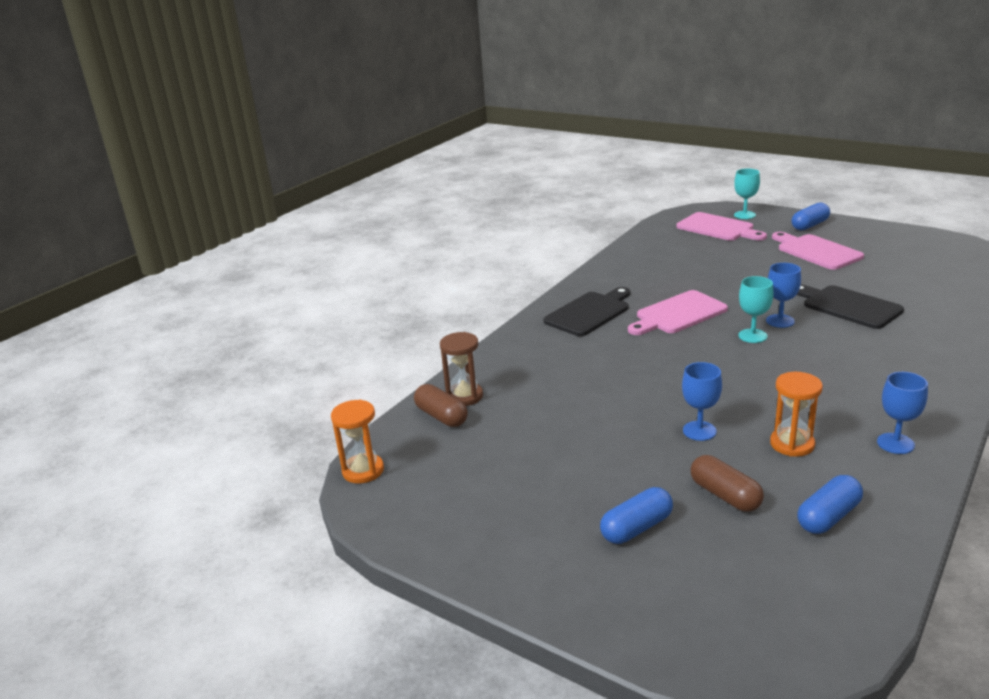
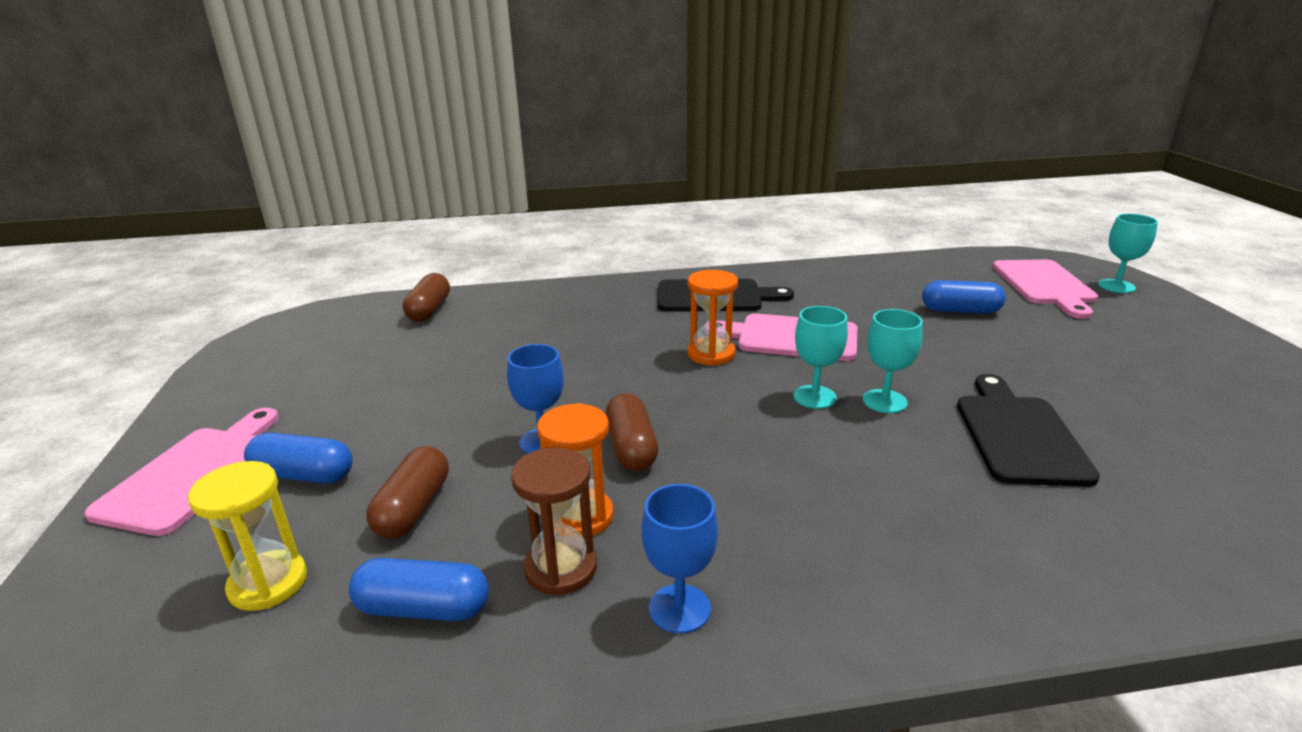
camera: 45 degrees right, 0 degrees up
(363, 471) = (311, 315): orange hourglass -> orange hourglass (711, 354)
(464, 396) = (475, 306): brown hourglass -> brown hourglass (561, 568)
(740, 406) = (631, 448): none -> brown capsule
(753, 566) = (268, 583): none -> yellow hourglass
(780, 321) = (884, 401): blue goblet -> turquoise goblet
(809, 225) = (1192, 331): blue capsule -> blue capsule (960, 311)
(816, 251) = (1128, 360): pink cutting board -> pink cutting board (193, 474)

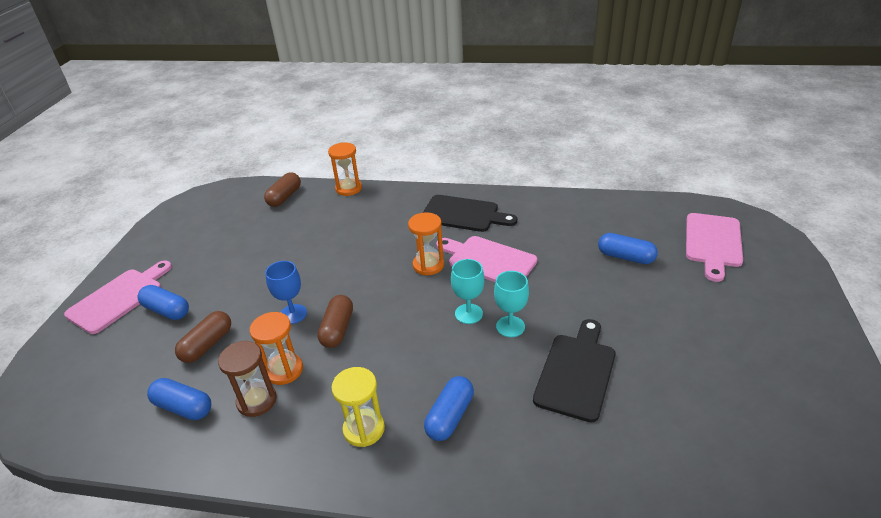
camera: 20 degrees right, 10 degrees up
(268, 583) = (125, 374): yellow hourglass -> yellow hourglass (364, 429)
(525, 290) = (348, 188): none -> orange hourglass
(679, 608) = (299, 440): blue goblet -> none
(896, 521) = (450, 416): none -> blue capsule
(1116, 286) = (771, 253): turquoise goblet -> none

